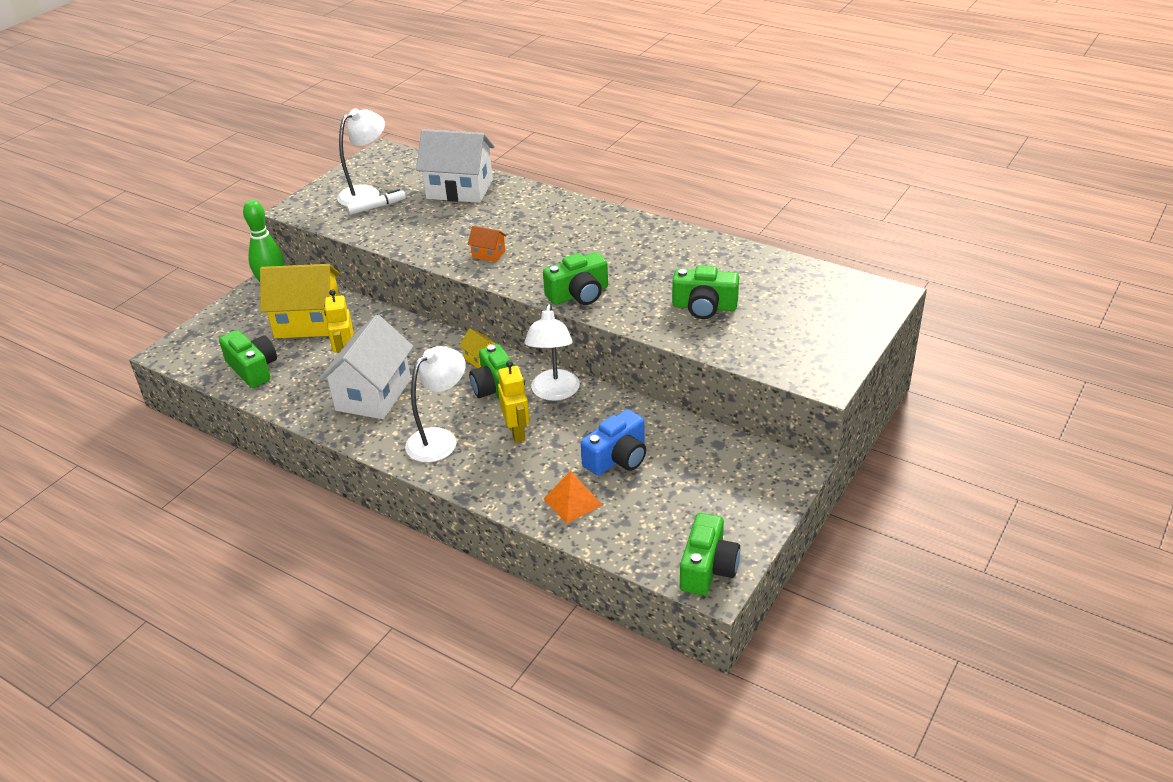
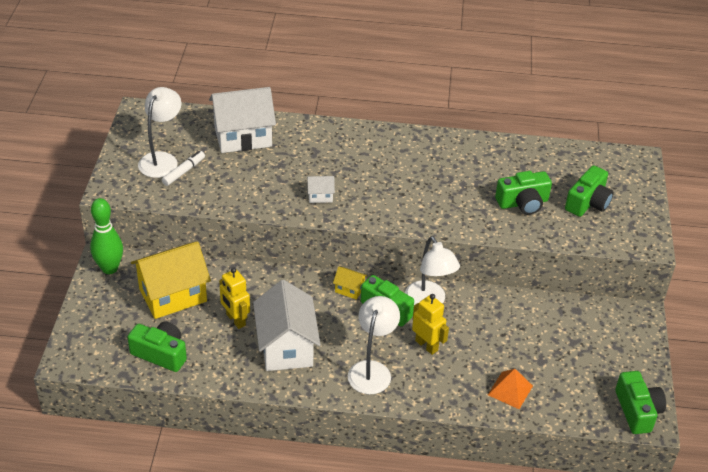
camera: 30 degrees left, 5 degrees up
(488, 254) = (320, 196): orange house -> white house
(579, 294) = (422, 216): green camera -> green camera (588, 202)
(617, 458) = (515, 344): blue camera -> none

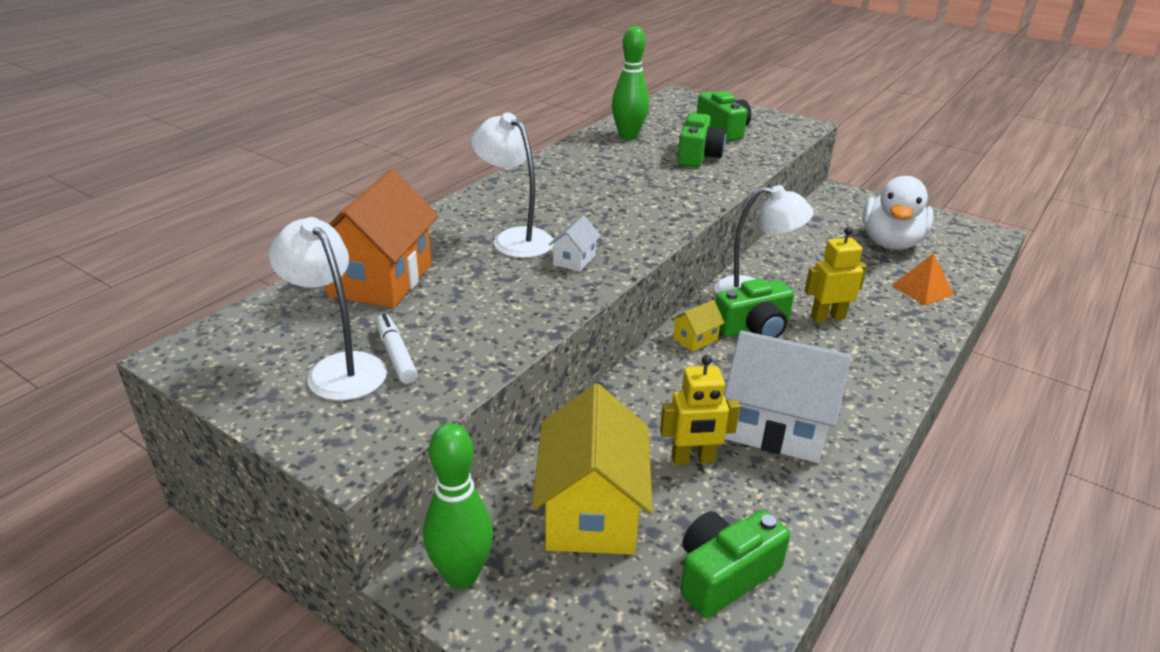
camera: 60 degrees left, 10 degrees down
(243, 137) = (380, 280): white house -> orange house
(372, 370) = (854, 369): white lamp -> white lamp (514, 238)
(522, 159) = (628, 136): none -> green bowling pin
(573, 361) = (890, 243): none -> white duck
(637, 411) = (972, 235): green camera -> none

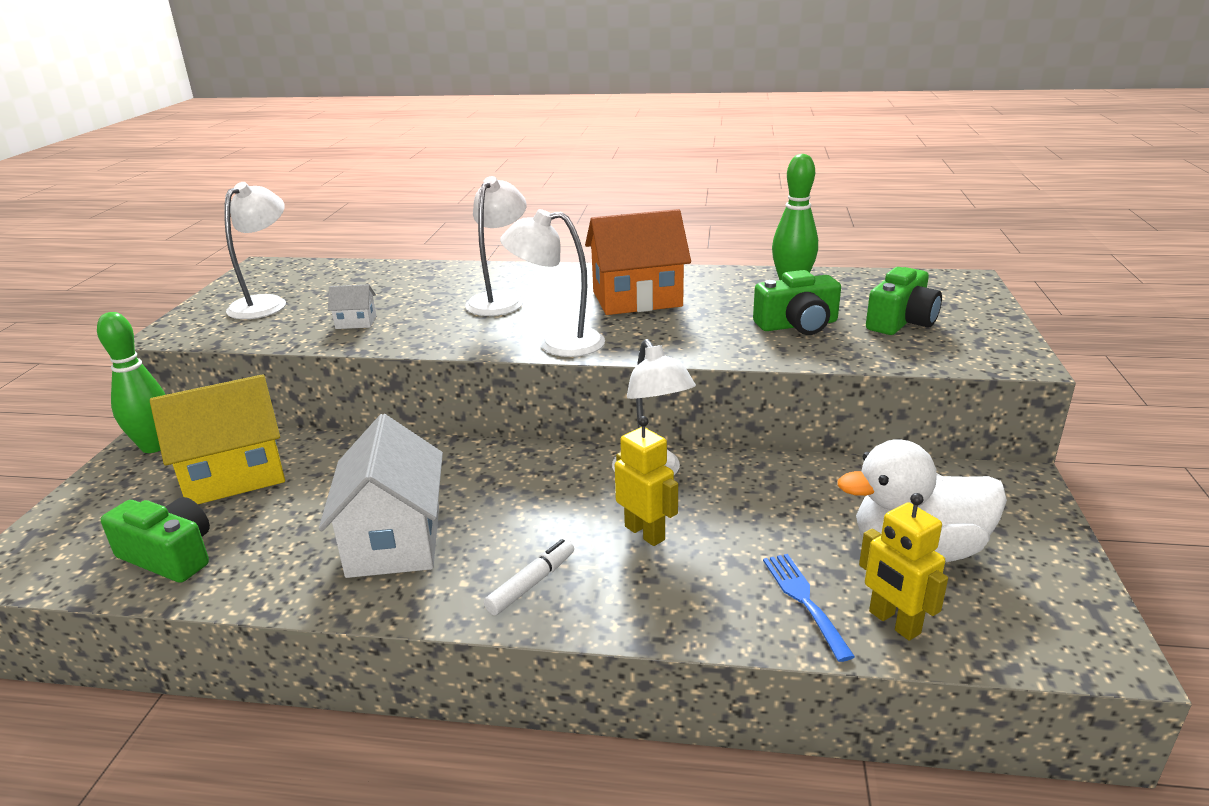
camera: 65 degrees right, 5 degrees down
(380, 280) = (391, 281): orange house -> orange house (637, 299)
(396, 355) = (290, 313): white marker -> white marker (531, 584)
(574, 260) = (482, 328): white house -> white house (356, 322)
(643, 237) = (558, 343): none -> white lamp
(693, 459) = (321, 505): yellow robot -> yellow robot (894, 622)
(695, 339) = (522, 461): yellow house -> none
(753, 328) = (574, 489): green camera -> none
(922, 289) = (804, 600): orange pyramid -> blue fork

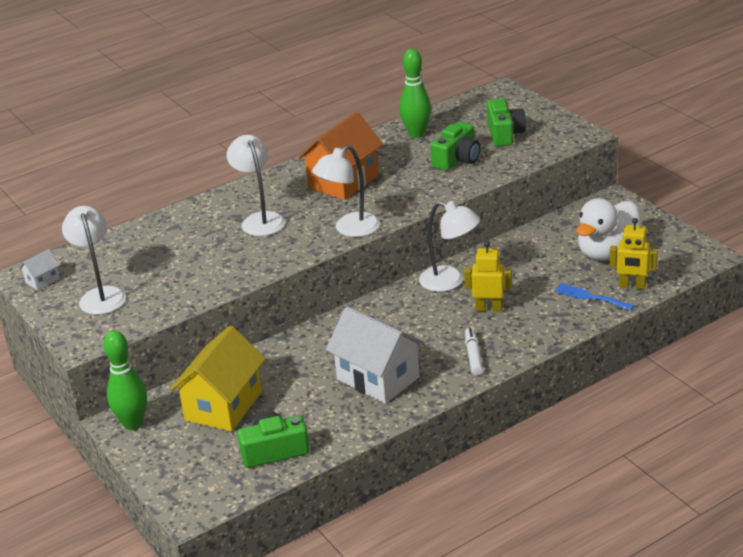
camera: 40 degrees left, 5 degrees up
(356, 322) = (197, 276): white house -> white house (42, 280)

